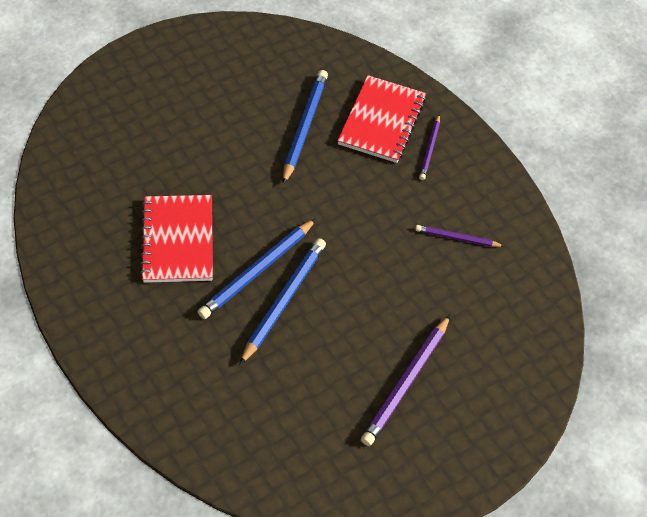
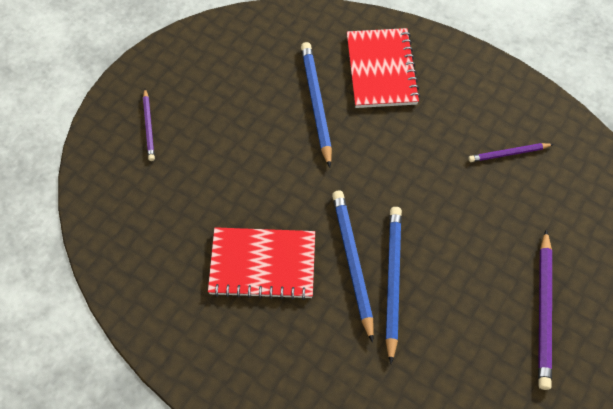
camera: 20 degrees left, 5 degrees up
(178, 240) = (262, 264): red notebook -> red notebook turned 60 degrees counterclockwise
(257, 271) = (352, 262): blue pencil -> blue pencil turned 150 degrees clockwise
(430, 149) = (437, 79): purple pencil -> purple pencil (149, 126)

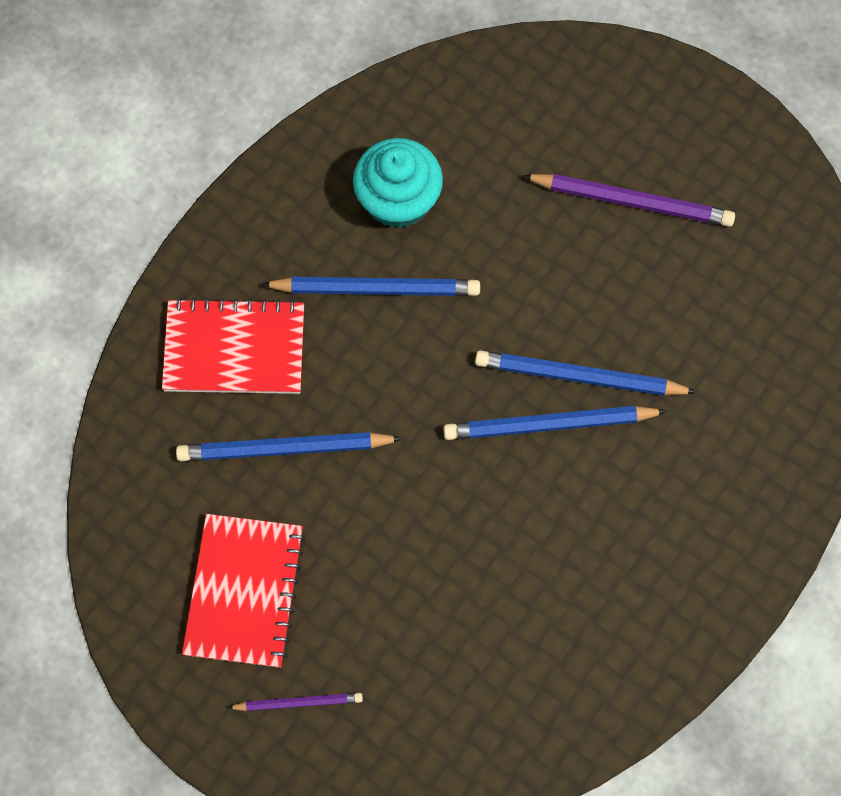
camera: 85 degrees left, 10 degrees up
(262, 264) = (544, 544): red notebook -> red notebook (244, 591)
(438, 145) = (376, 289): none -> blue pencil
(508, 153) = (398, 200): purple pencil -> turquoise cupcake

